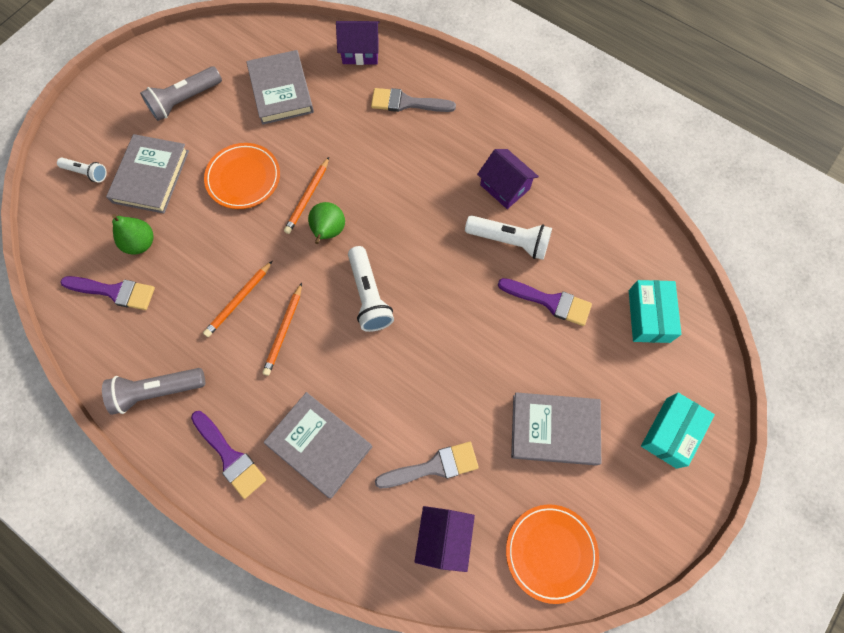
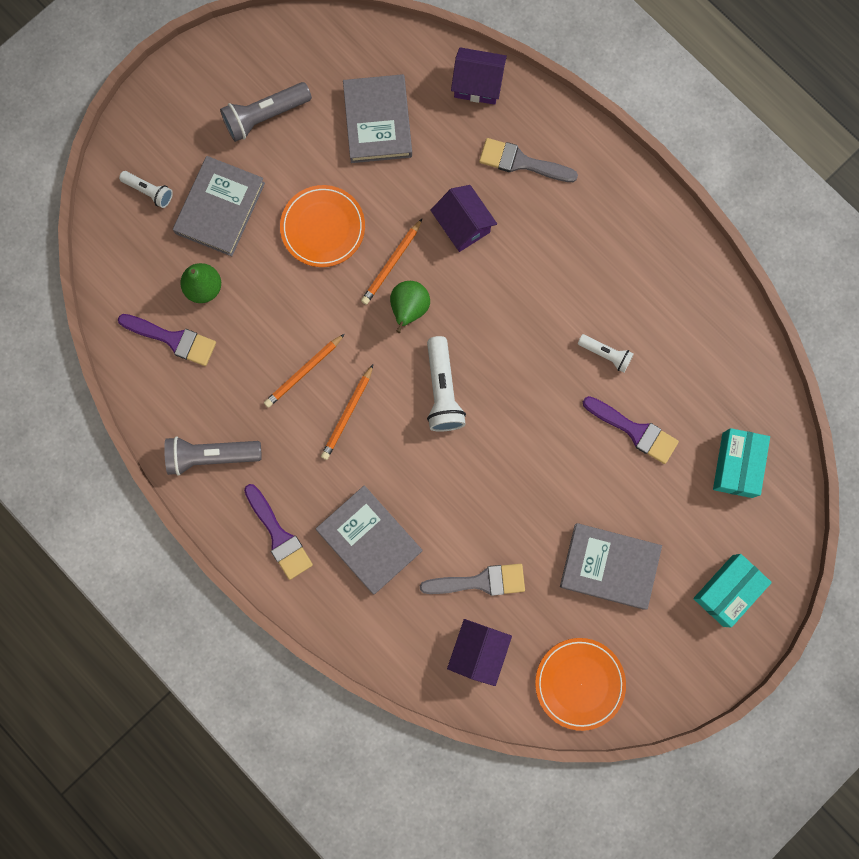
camera: 10 degrees right, 10 degrees up
(505, 187) = (613, 288): purple house -> purple house (463, 225)
(509, 241) = (605, 354): white flashlight -> white flashlight, size x0.60

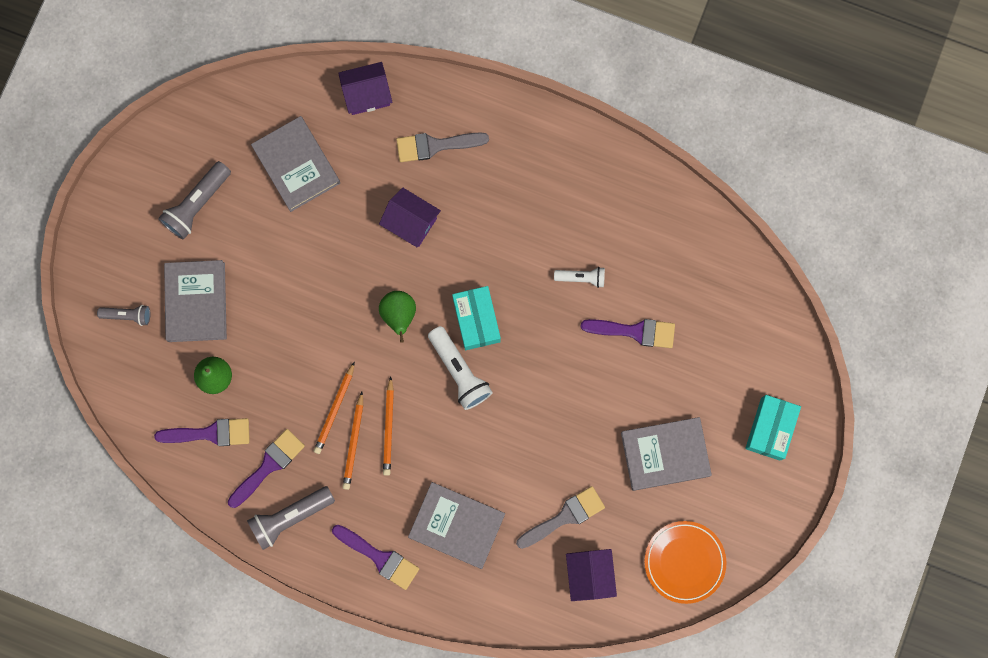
camera: 25 degrees left, 0 degrees up
(149, 191) = (127, 315): white flashlight -> grey flashlight
(214, 396) = (268, 466): none -> purple brush
(323, 228) = (293, 279): orange plate -> none
(391, 264) = (366, 283): orange pencil -> orange pencil (354, 442)
(737, 465) = (731, 321): turquoise box -> turquoise box (476, 320)

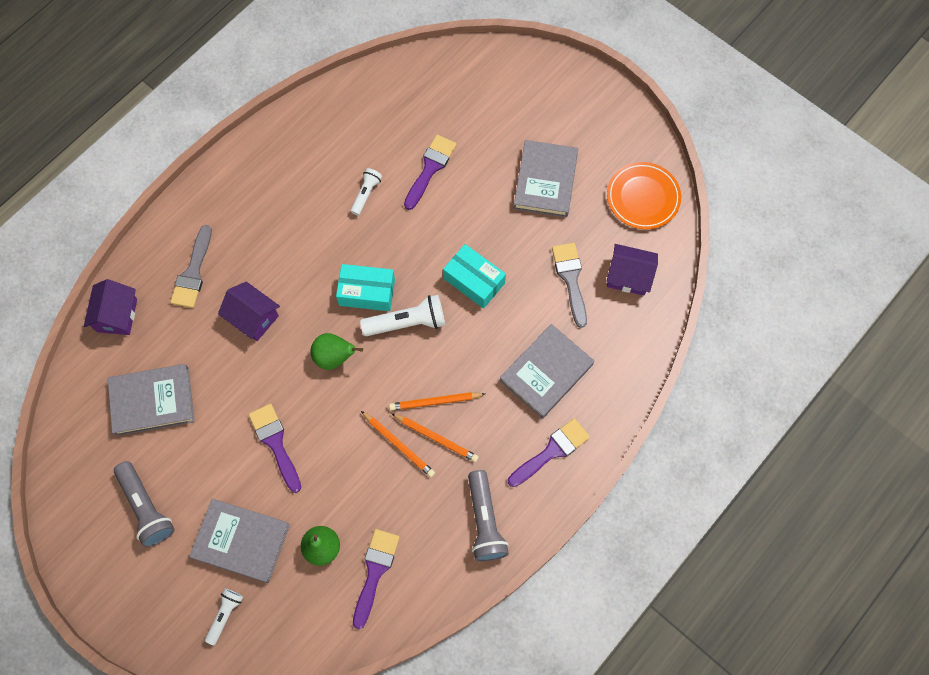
camera: 70 degrees left, 10 degrees down
(127, 315) = (225, 615): grey flashlight -> white flashlight
(268, 466) = (428, 525): purple brush -> purple brush (275, 443)
(389, 428) = (435, 402): orange pencil -> orange pencil turned 150 degrees clockwise
(411, 222) = (253, 317): purple house -> purple house turned 75 degrees clockwise
(770, 429) = (554, 95): turquoise box -> turquoise box (474, 281)

